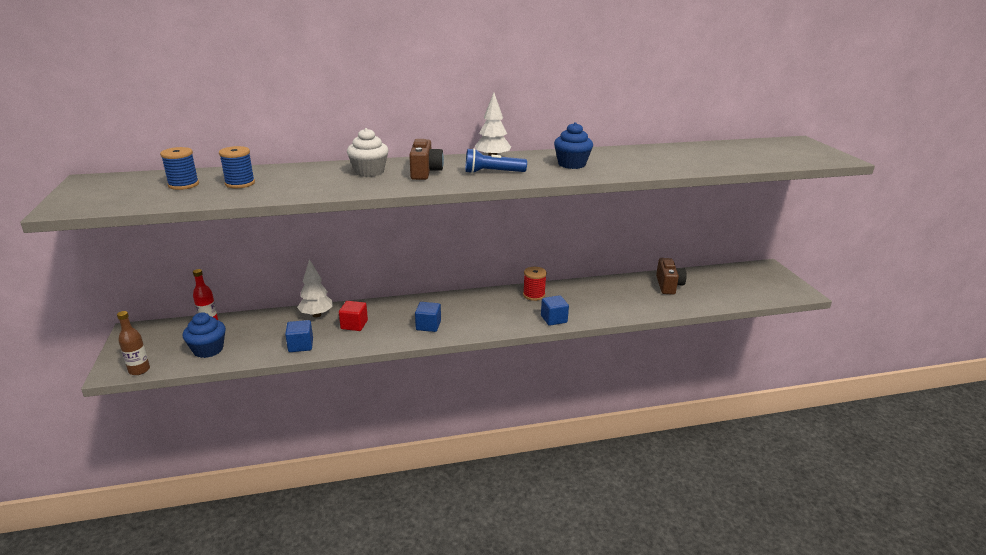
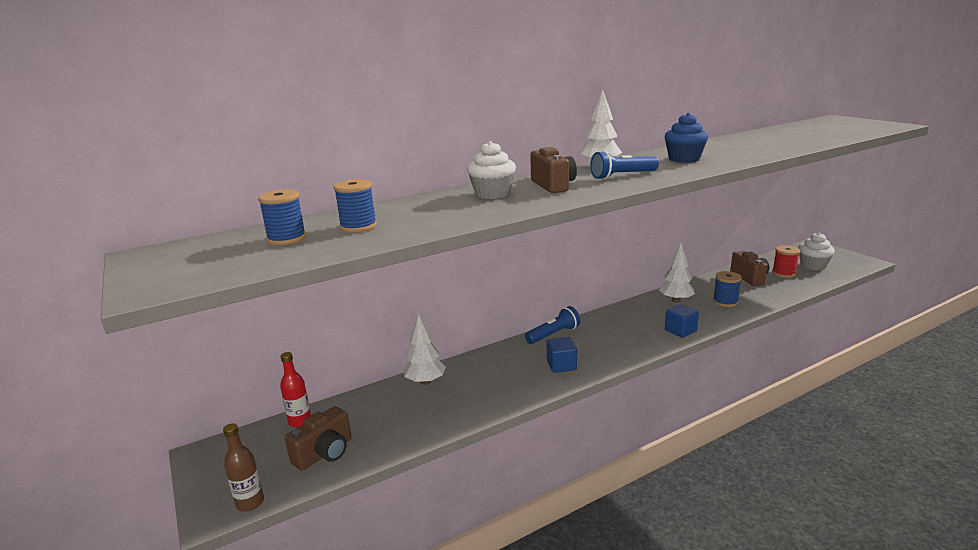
camera: 15 degrees left, 5 degrees down
(208, 350) = (324, 453): blue cupcake -> brown camera
(301, 345) = (437, 420): blue cube -> none
(354, 325) = (479, 383): red cube -> none
(446, 299) = (553, 334): none -> blue flashlight
(534, 295) = (637, 312): red spool -> red spool (783, 273)
(578, 292) = (676, 300): none -> white tree
(621, 302) = (725, 302): none -> blue spool
(744, 286) = (813, 265): none -> white cupcake

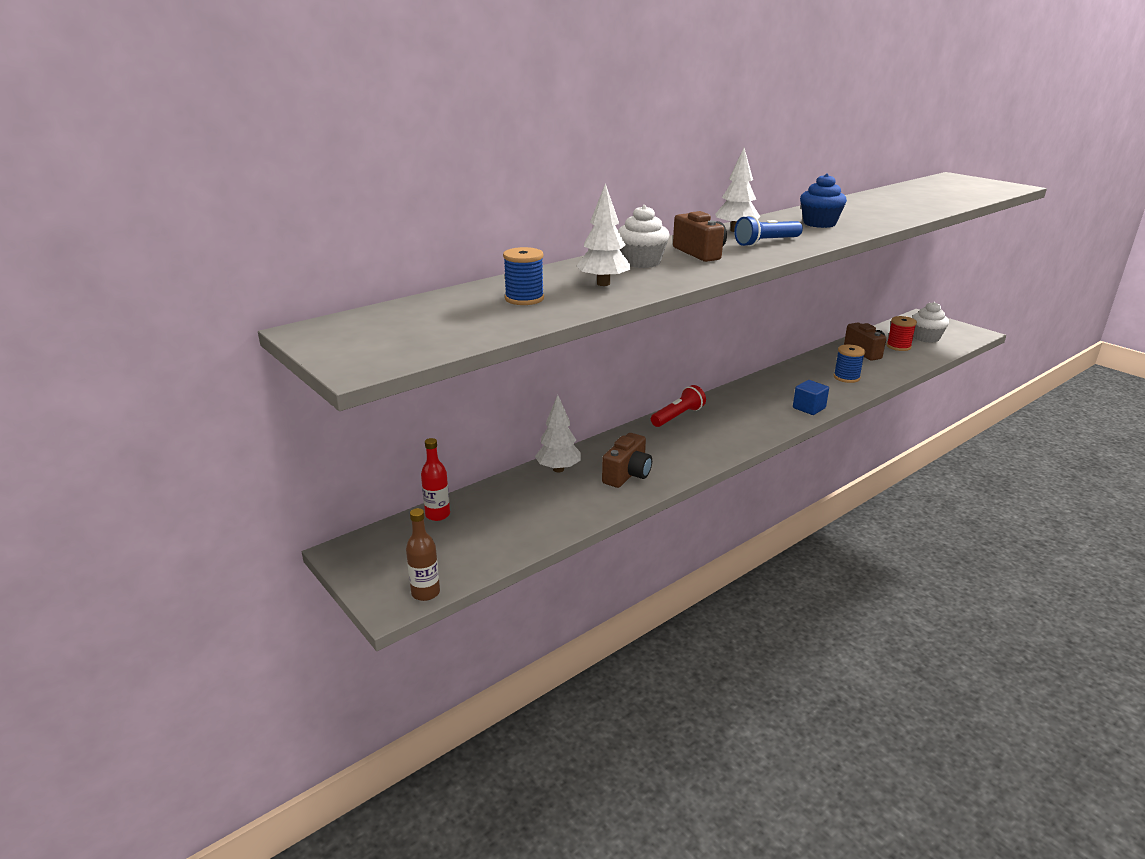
camera: 10 degrees left, 5 degrees up
(286, 239) = (456, 312): blue spool -> none
(324, 453) = (482, 543): brown camera -> brown camera (627, 475)
(553, 334) = (678, 416): blue flashlight -> red flashlight
(561, 365) = (697, 447): blue cube -> none
(676, 300) = (795, 377): white tree -> white tree (603, 284)

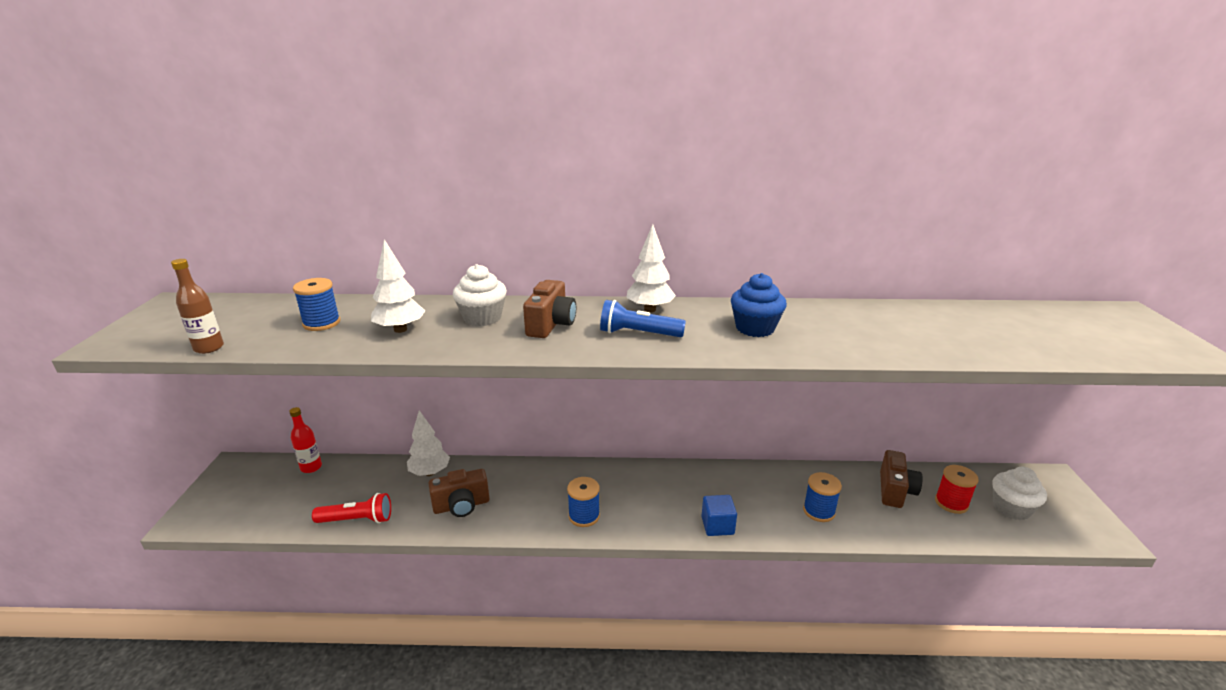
camera: 40 degrees right, 0 degrees up
(425, 593) = (209, 524): brown bottle -> brown bottle (209, 348)
(678, 416) = (589, 471): red flashlight -> red flashlight (357, 520)
(723, 440) = (584, 516): none -> blue spool

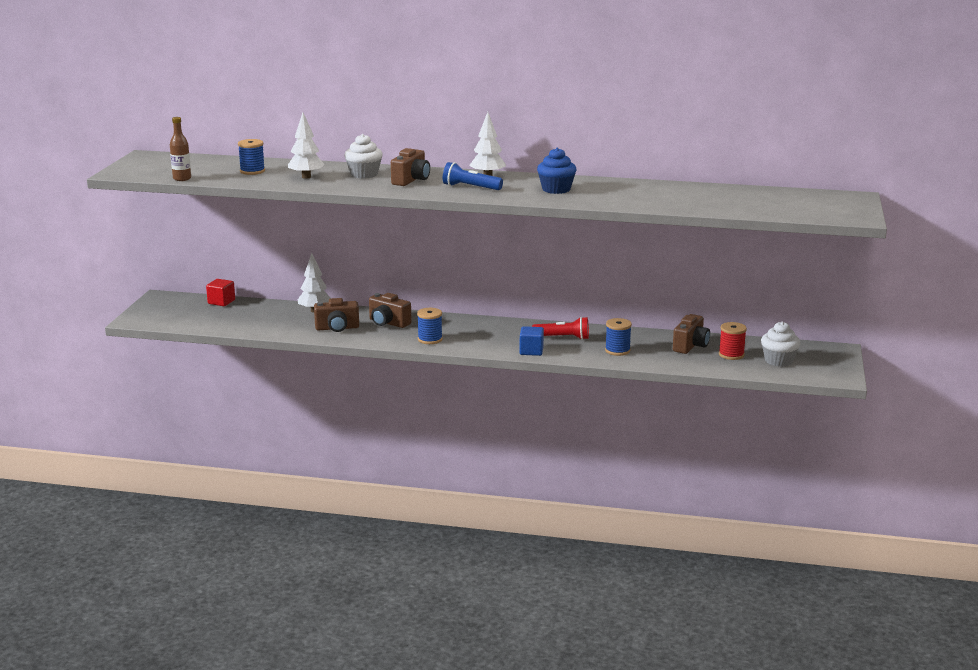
camera: 10 degrees right, 5 degrees down
(311, 467) = (221, 302): red bottle -> red cube
(357, 520) = (258, 329): red flashlight -> red flashlight (563, 338)
(524, 487) = (388, 323): none -> brown camera

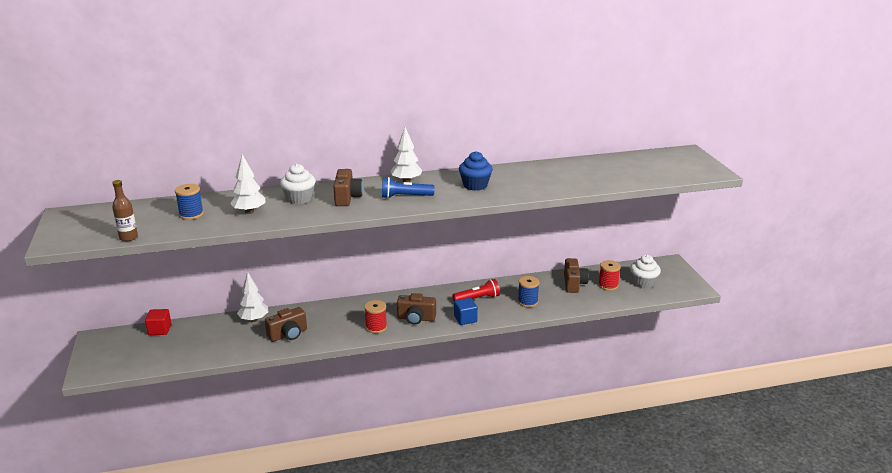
camera: 25 degrees left, 5 degrees up
(388, 323) = (327, 317): brown camera -> brown camera (416, 318)
(430, 339) = (376, 327): blue spool -> red spool

